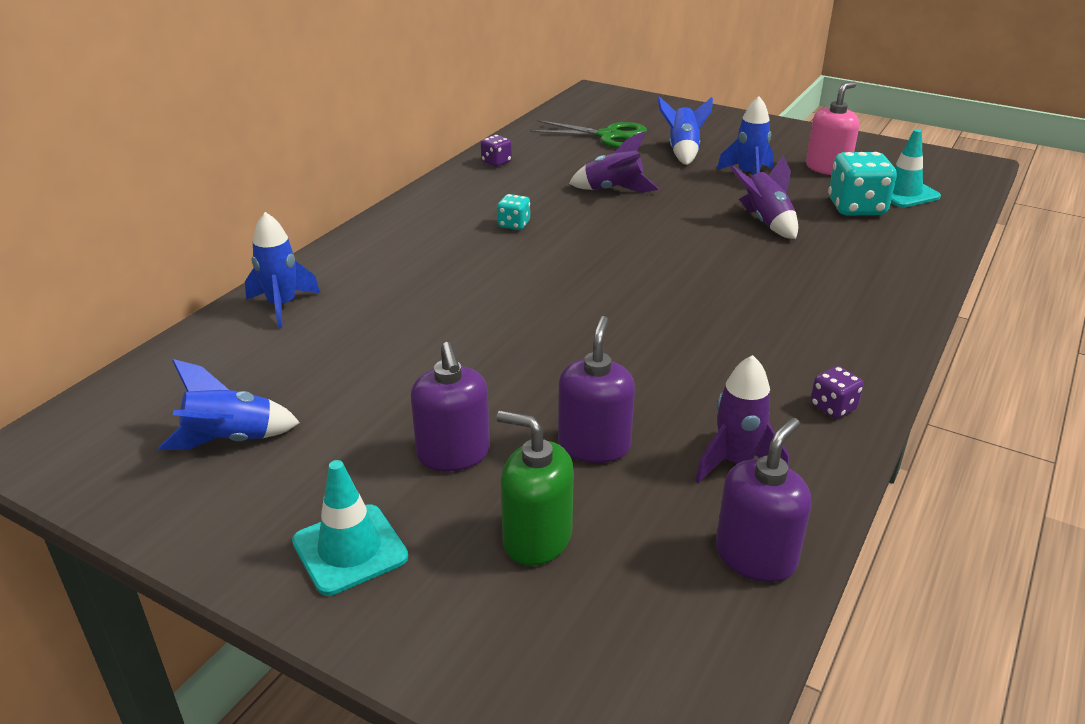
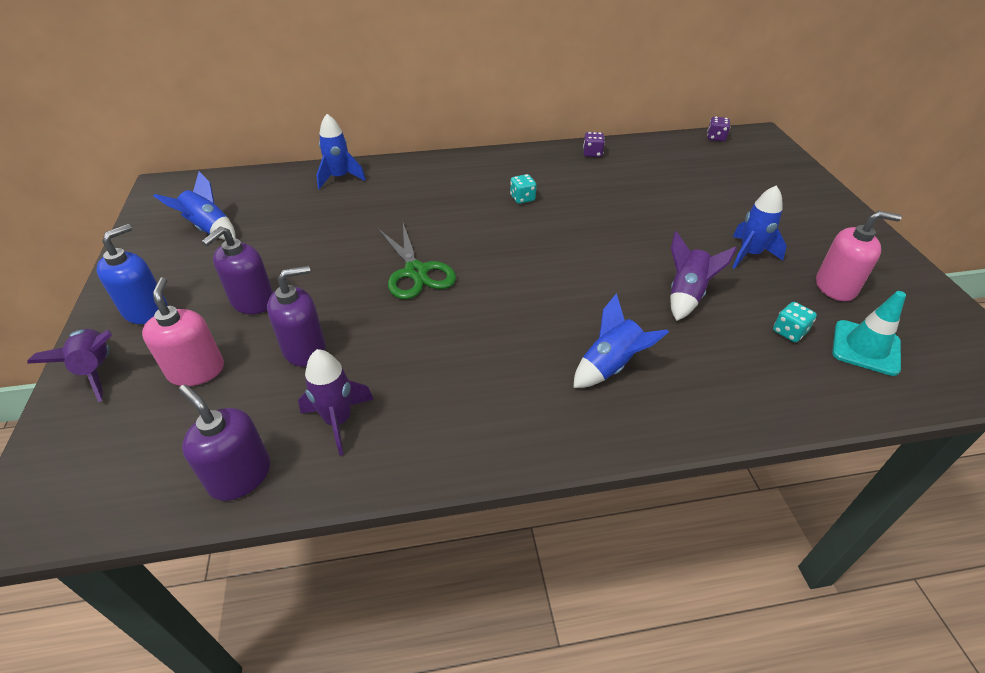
camera: 50 degrees right, 10 degrees up
(350, 549) = (146, 311): turquoise traffic cone -> blue soap dispenser
(537, 538) = (196, 370): green soap dispenser -> pink soap dispenser
(608, 136) = (702, 171): green scissors -> green scissors (416, 272)
(613, 190) = (626, 210): purple rocket -> purple rocket (97, 370)
(683, 151) = (735, 210): blue rocket -> blue rocket (610, 366)
(755, 556) = (240, 476): purple soap dispenser -> purple soap dispenser turned 135 degrees counterclockwise
(833, 407) = (453, 443): purple dice -> purple dice (716, 138)
(856, 208) = (789, 332): turquoise dice -> turquoise dice, size x0.52

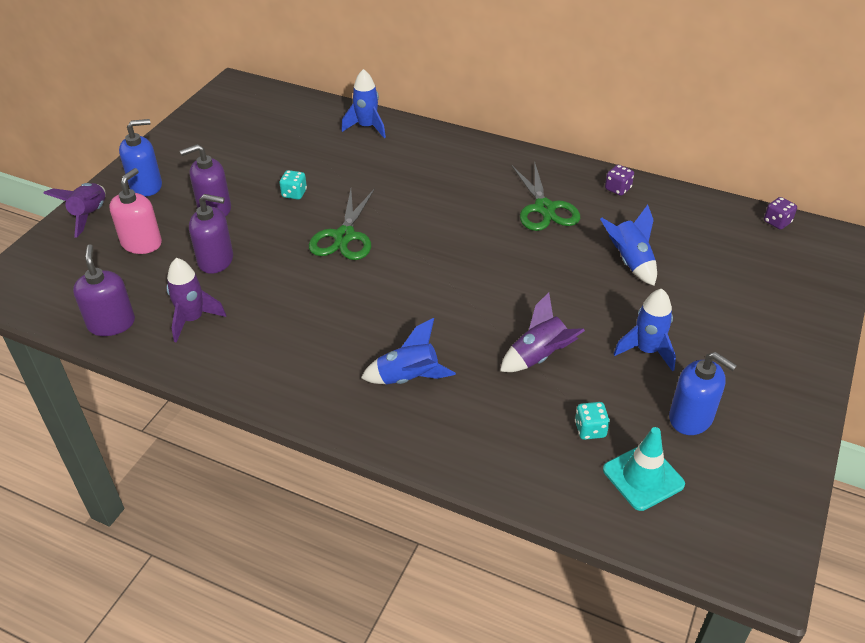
camera: 35 degrees right, 0 degrees up
(209, 229) = (234, 136): blue rocket -> blue rocket (630, 262)
(522, 198) = (498, 208): turquoise dice -> turquoise dice (294, 194)
(557, 185) = (544, 208): none -> green scissors
(835, 287) = (691, 418): pink soap dispenser -> blue soap dispenser

